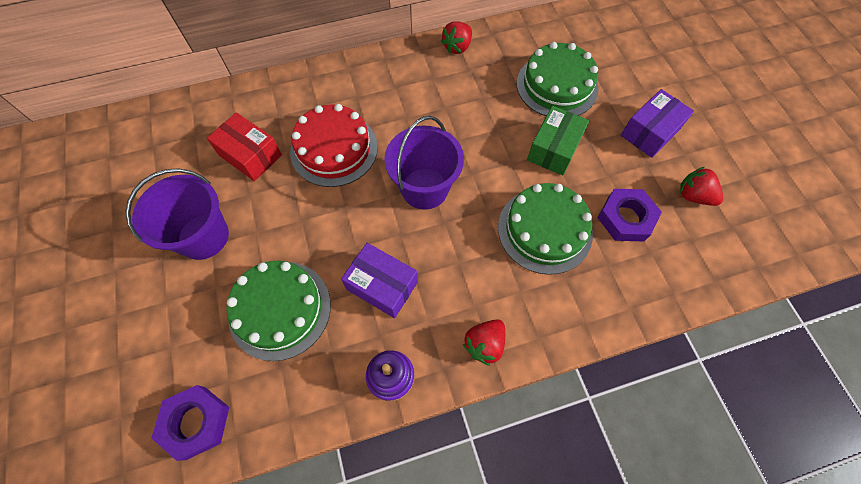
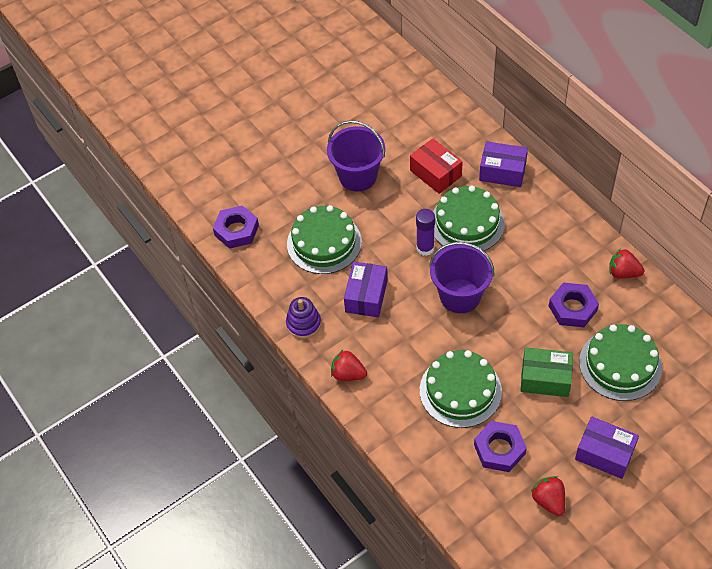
camera: 75 degrees right, 10 degrees down
(250, 155) = (435, 173): red box -> red box turned 60 degrees counterclockwise
(286, 95) = (502, 172): none -> purple box
(334, 149) = (467, 223): red cake -> green cake
(346, 200) = (425, 248): none -> purple glue stick
(480, 98) = (572, 308): none -> purple nut
(693, 196) = (548, 500): red strawberry -> red strawberry turned 45 degrees counterclockwise

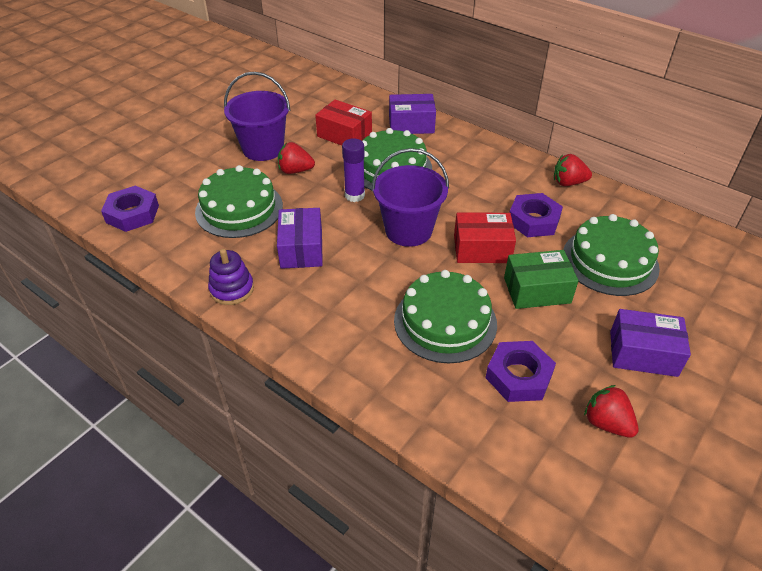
camera: 20 degrees left, 10 degrees down
(348, 374) = (301, 331): red strawberry -> red strawberry (295, 171)
(515, 328) = (482, 249): none -> red box

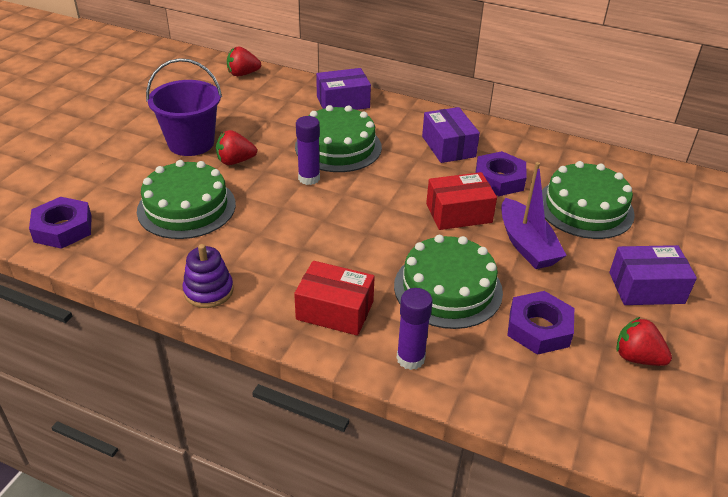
camera: 15 degrees left, 5 degrees down
(301, 249) = (271, 239): purple box -> purple box (448, 146)
(344, 135) = (276, 120): red box -> red box (335, 310)
(386, 384) = (410, 358): none -> purple glue stick
(408, 230) = (378, 205): purple bucket -> none
(537, 290) = (526, 245): green box -> purple boat
(568, 183) = (519, 140): red strawberry -> red strawberry (243, 74)

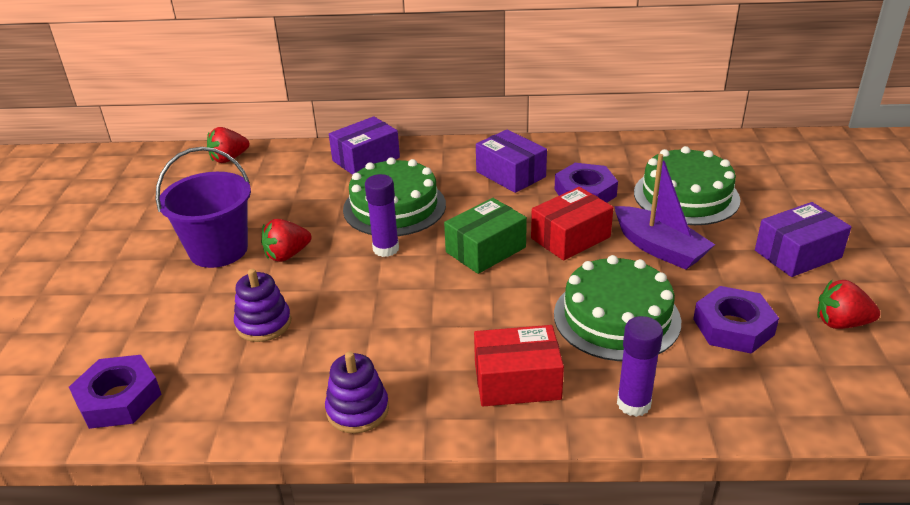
camera: 20 degrees left, 5 degrees down
(186, 207) = (263, 324): green cake -> purple stacking toy
(384, 202) = (485, 250): none -> green box

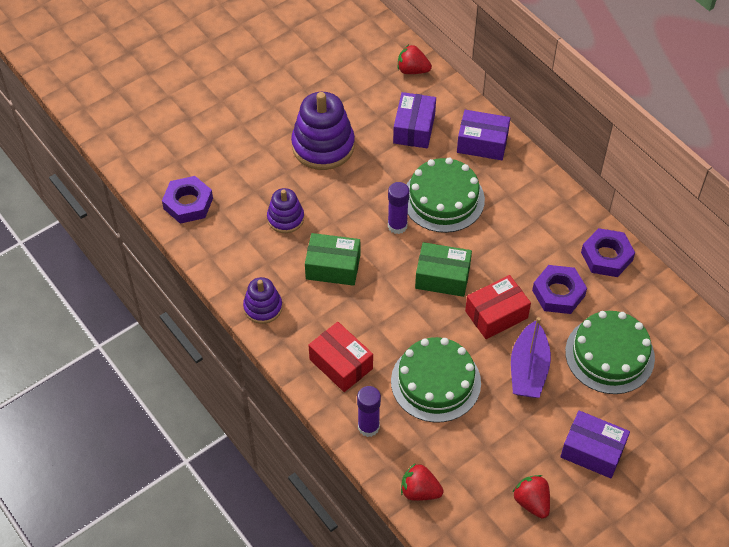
camera: 50 degrees right, 20 degrees up
(218, 250) = (323, 146): purple bucket -> purple stacking toy
(287, 255) = (348, 182): red strawberry -> red strawberry (419, 491)
(376, 319) = (333, 267): none -> green box
(510, 174) = (541, 237): purple box -> purple box (414, 128)
(570, 237) = (496, 314): red box -> red box turned 45 degrees counterclockwise
(733, 327) = (478, 446): purple nut -> purple nut (606, 256)

